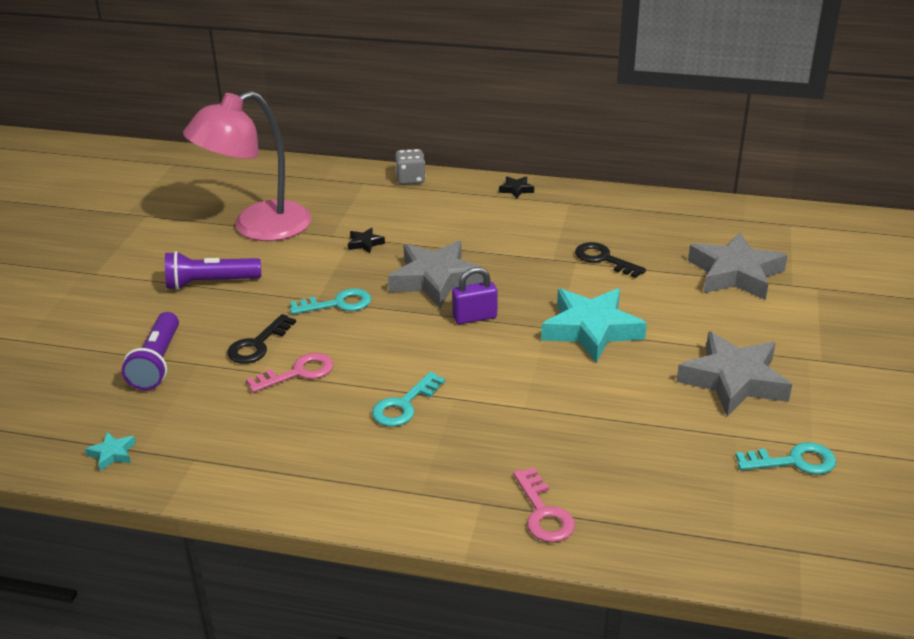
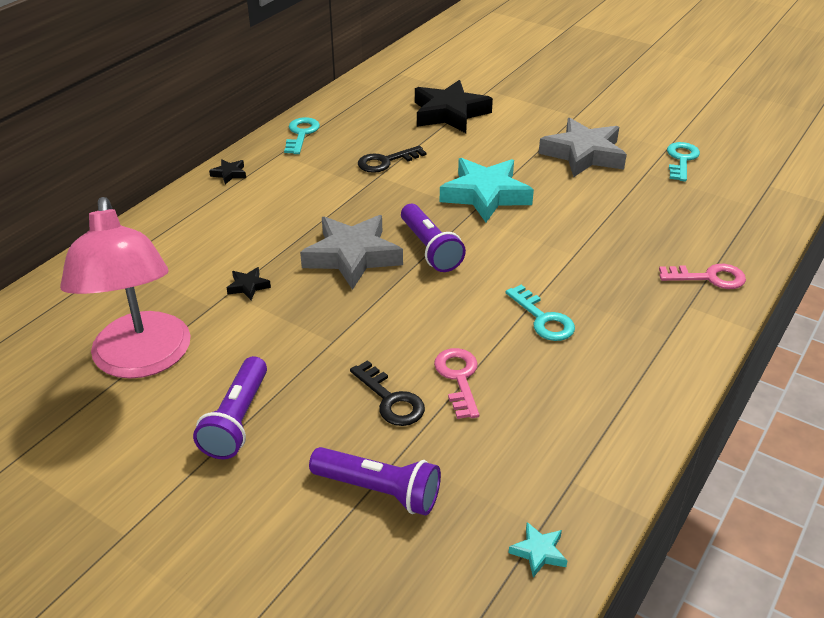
camera: 70 degrees left, 5 degrees up
(337, 304) = (351, 328): turquoise key -> turquoise key (301, 134)
(410, 179) = (144, 229): grey dice -> none
(474, 317) = (430, 248): purple padlock -> purple flashlight
(735, 274) = (449, 113): grey star -> black star

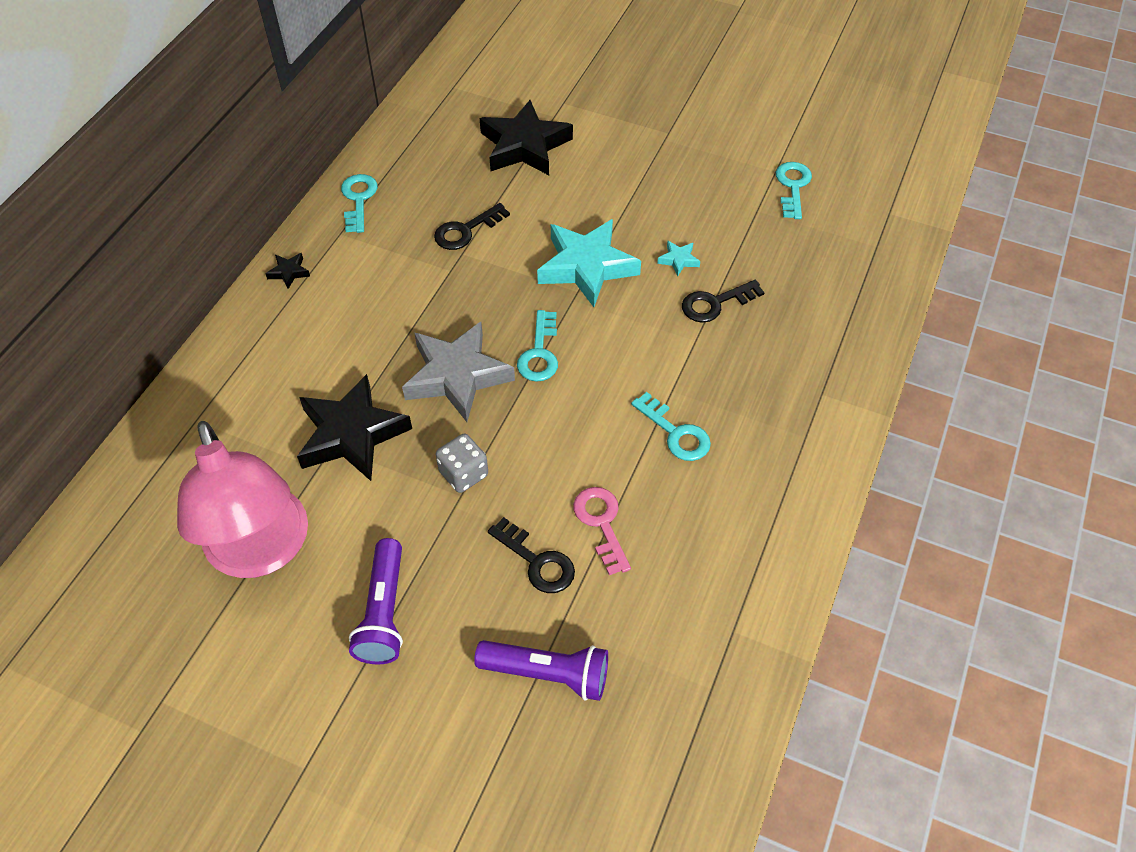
camera: 10 degrees left, 15 degrees up
(248, 286) = (352, 434): black star -> black star, size x2.42
(339, 326) = (463, 474): none -> grey dice
(430, 248) = (539, 353): purple flashlight -> turquoise key
(538, 552) = (713, 718): turquoise star -> turquoise star (678, 260)
(583, 154) = (685, 192): grey star -> none
(597, 231) = (715, 303): none -> black key
(709, 278) = (838, 353): pink key -> none

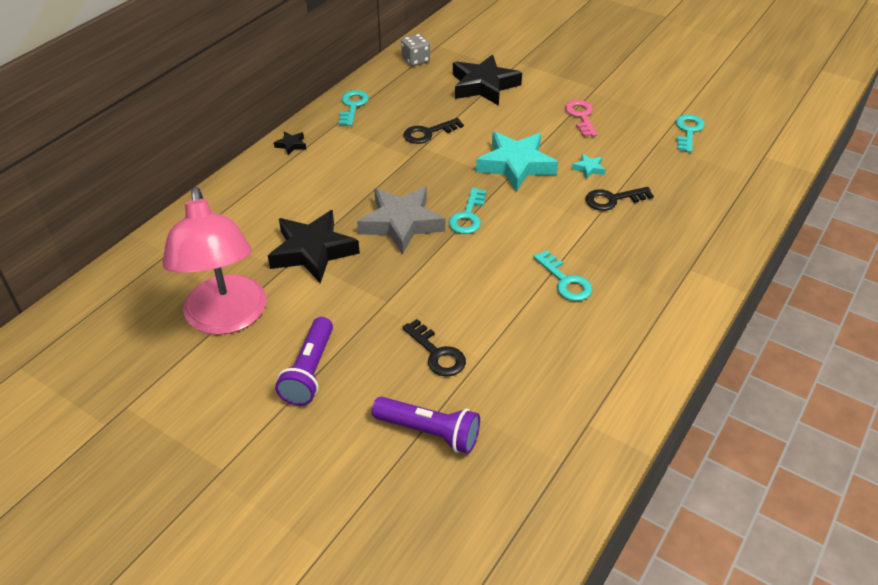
camera: 10 degrees right, 10 degrees down
(463, 474) = (392, 287): grey dice -> grey dice (415, 60)
(601, 523) = (494, 334): pink key -> pink key (581, 116)

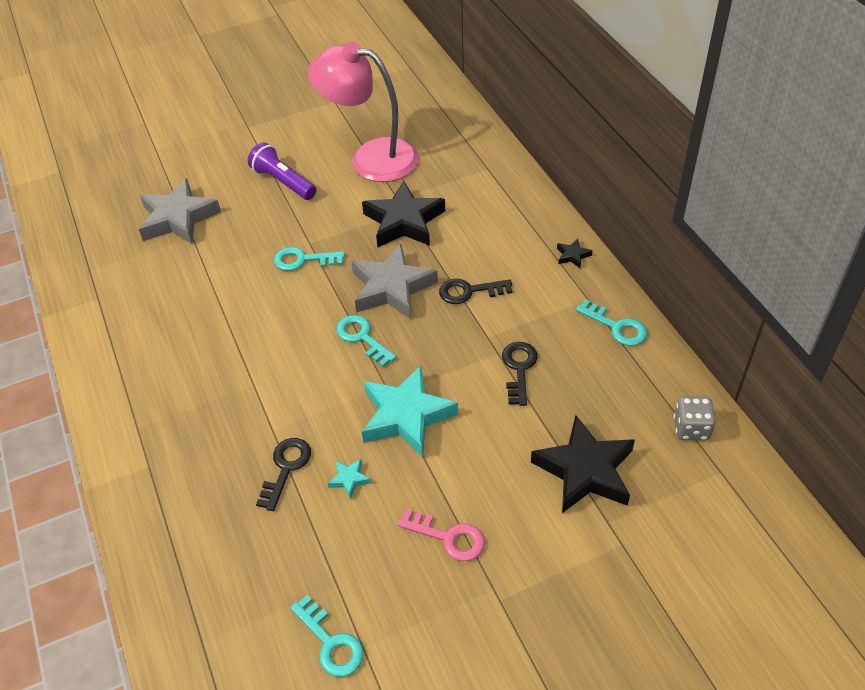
camera: 125 degrees right, 5 degrees up
(429, 432) = (178, 218): purple flashlight -> grey star
(437, 353) = (234, 249): black key -> black key (469, 291)
(565, 281) = (224, 362): turquoise key -> turquoise key (303, 260)

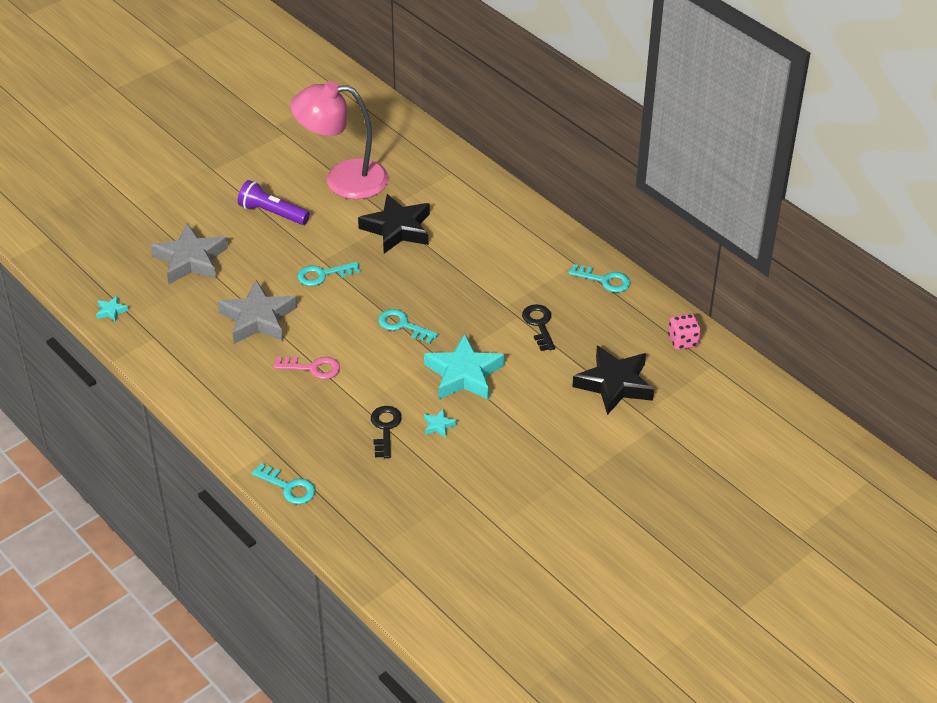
camera: 20 degrees left, 5 degrees down
(72, 260) = (111, 311): none -> turquoise star
(331, 642) = (472, 528): turquoise key -> turquoise key (288, 487)
(392, 287) = (410, 283): grey star -> grey star (258, 319)
(448, 537) = (530, 447): pink key -> pink key (312, 368)
(469, 291) = (476, 275): black key -> none
(572, 255) = (551, 232): black star -> none
(691, 428) = (683, 341): grey dice -> pink dice

